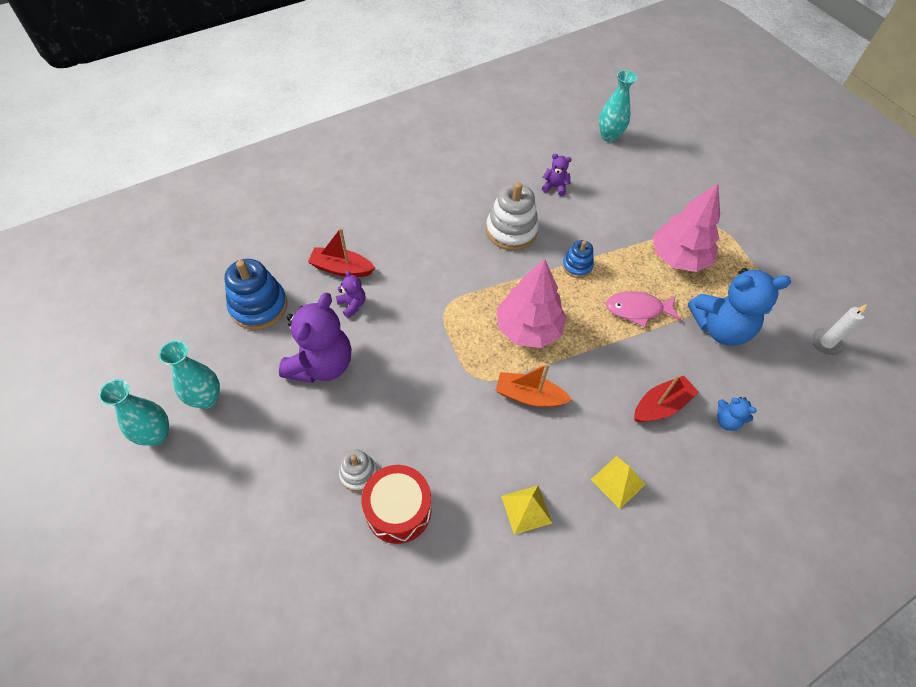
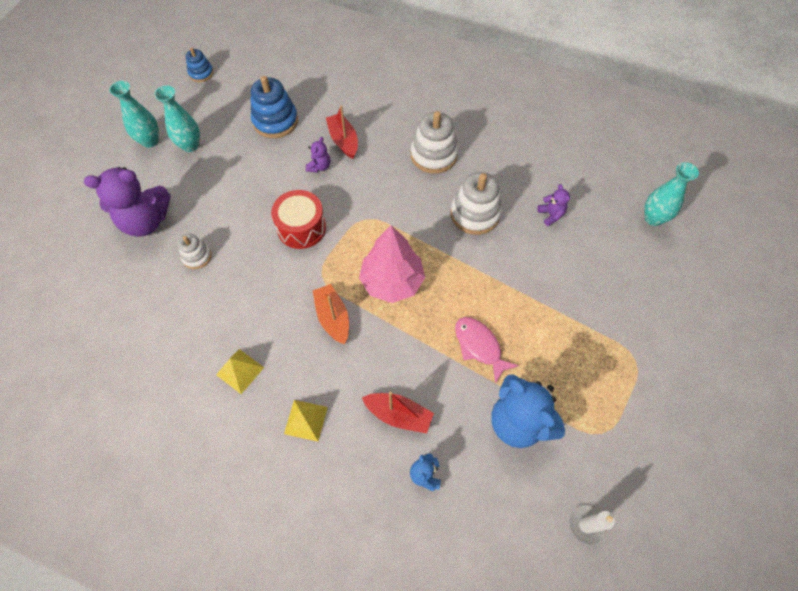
camera: 55 degrees right, 5 degrees up
(321, 364) = (259, 183): purple teddy bear -> purple teddy bear (146, 221)
(398, 510) = (187, 295): red drum -> red drum (301, 228)
(425, 217) = (433, 155): none -> white stacking toy
(577, 266) = (483, 278): blue stacking toy -> blue stacking toy (201, 73)
(678, 258) = (566, 348): pink tree -> none

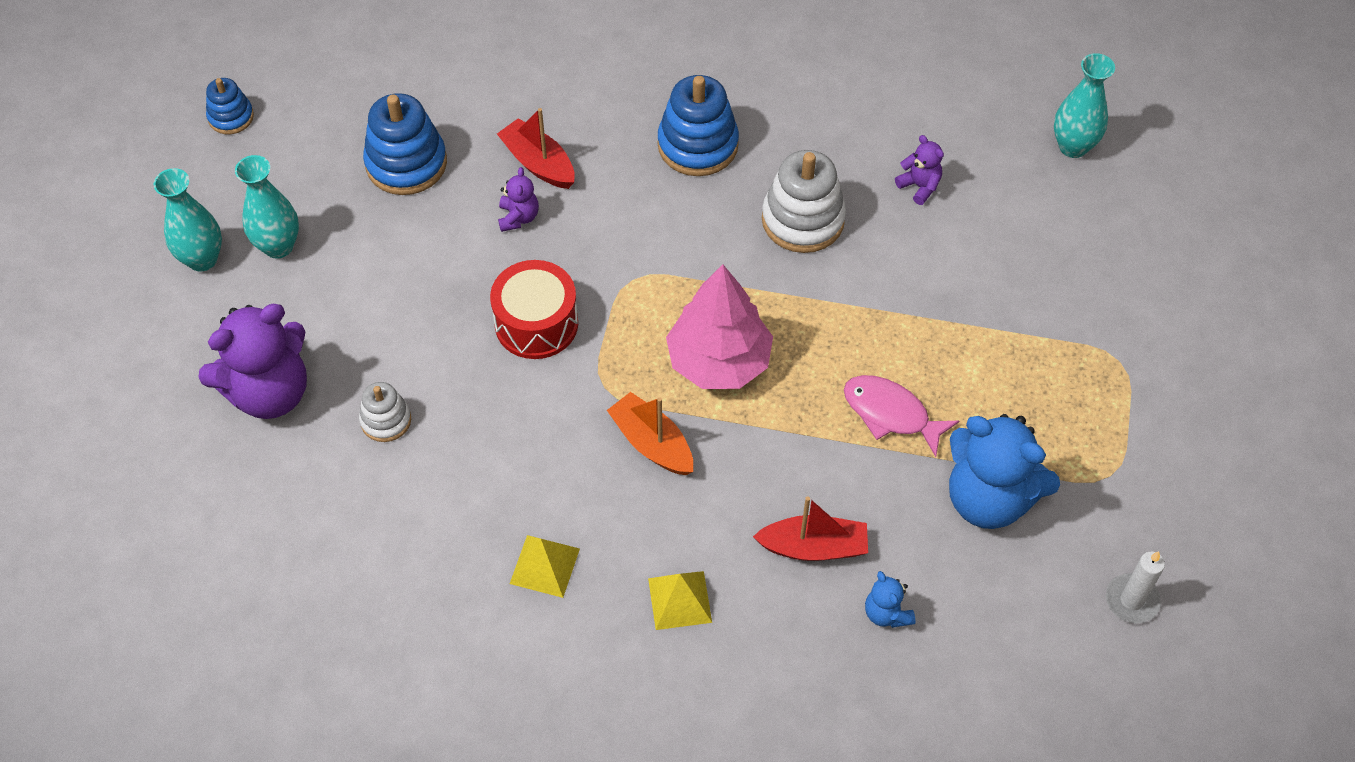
camera: 20 degrees left, 5 degrees down
(433, 155) = (698, 145): white stacking toy -> blue stacking toy

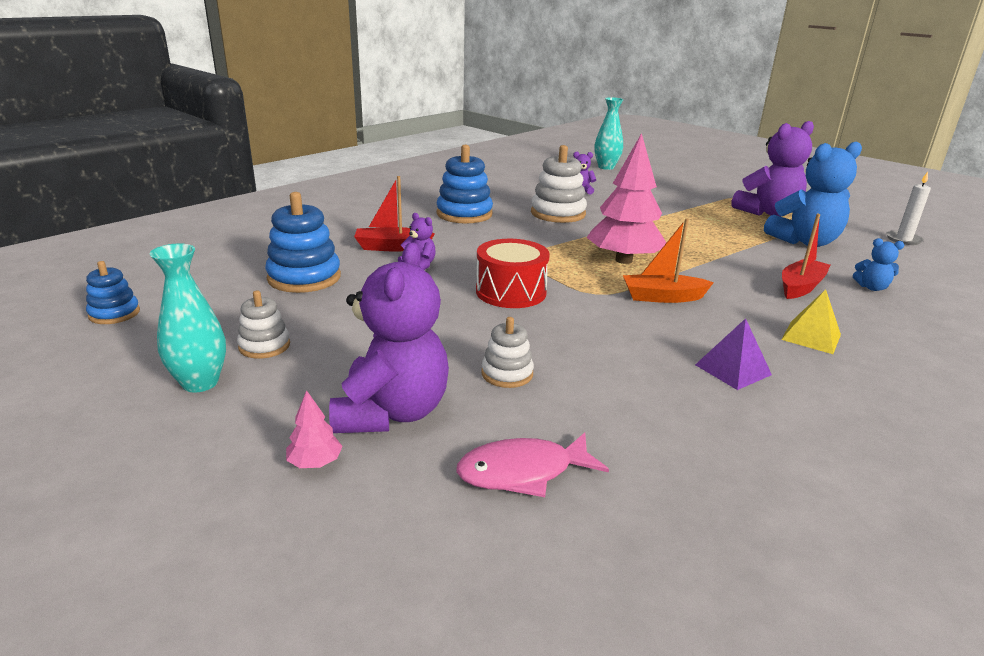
camera: 50 degrees left, 30 degrees down
(183, 398) = (315, 463): none -> pink tree
(278, 246) = (264, 346): turquoise vase -> white stacking toy
(545, 566) = (733, 369): yellow pyramid -> purple pyramid
(891, 414) = (719, 240): pink fish -> pink fish (523, 472)
(1074, 416) = (767, 213): none -> purple teddy bear

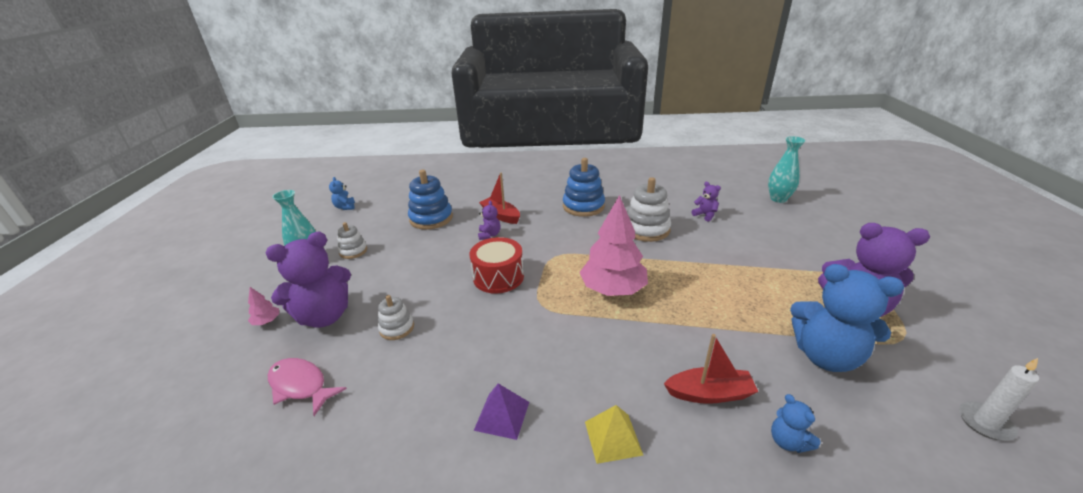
camera: 50 degrees right, 5 degrees up
(114, 314) = (345, 207): blue stacking toy -> blue teddy bear
(662, 297) = (576, 333): orange boat -> none

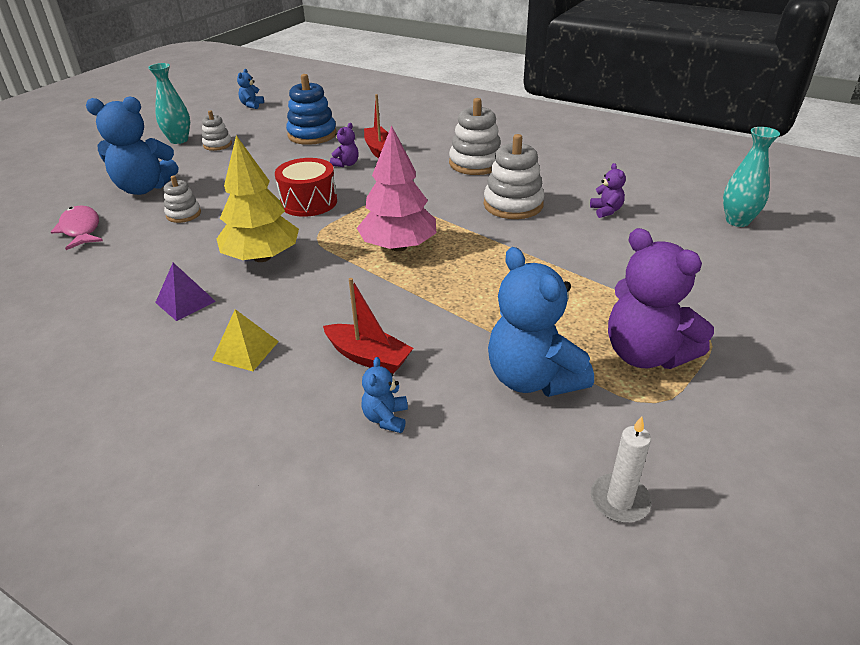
camera: 30 degrees right, 5 degrees up
(267, 321) = (104, 179): pink tree -> none
(324, 316) = (144, 188): purple teddy bear -> blue teddy bear
(519, 341) = (262, 257): none -> yellow tree
(583, 206) = (475, 163): blue stacking toy -> white stacking toy

